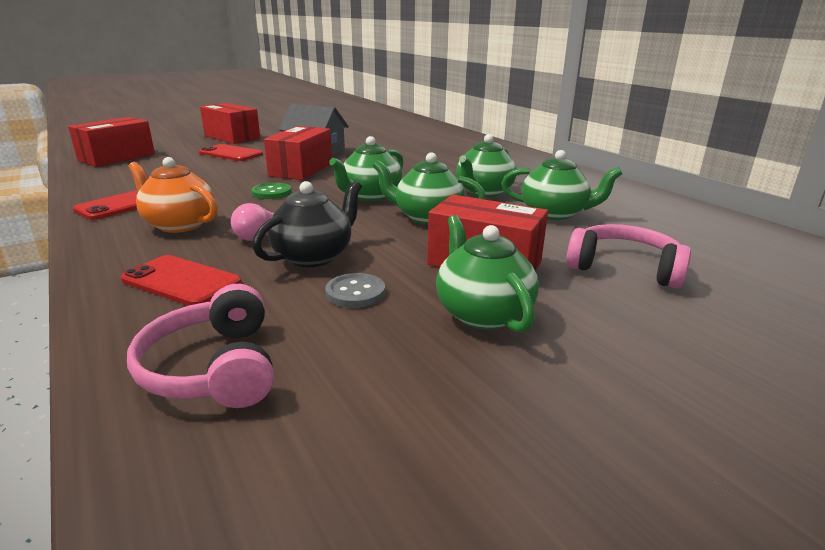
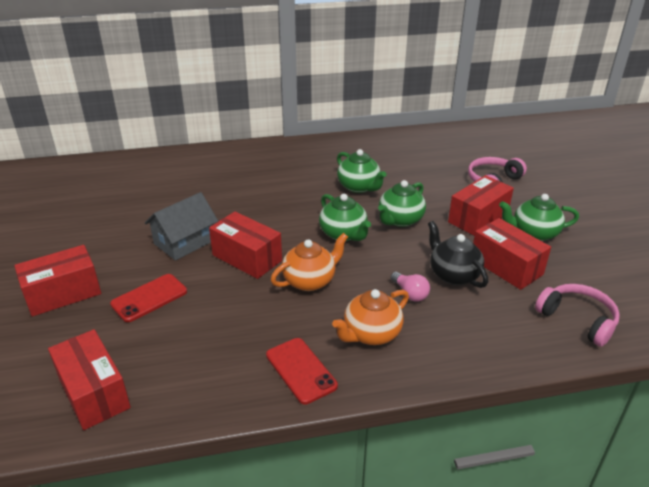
camera: 70 degrees left, 10 degrees up
(181, 281) = (479, 331): red phone -> none
(213, 368) = (577, 319): pink headphones -> pink headphones turned 135 degrees counterclockwise
(272, 192) = (310, 281): green button -> orange teapot
(355, 292) = (506, 266): grey button -> red box
(554, 214) = (411, 175): green teapot -> none

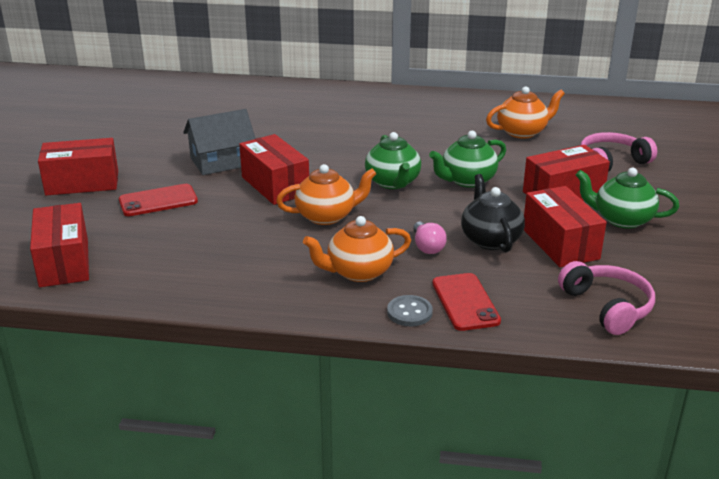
camera: 20 degrees right, 5 degrees down
(301, 370) = (265, 286): red phone -> red phone (465, 302)
(359, 187) = (442, 143): green teapot -> none
(412, 165) = (522, 132): none -> orange teapot
(437, 366) = (409, 312): none -> grey button

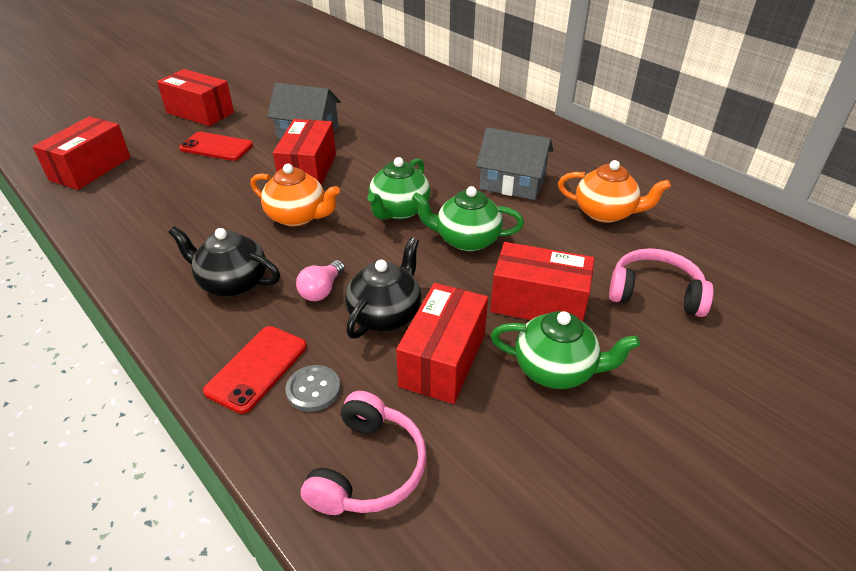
camera: 40 degrees right, 10 degrees up
(358, 272) = (232, 283): orange teapot -> black teapot
(409, 312) = (201, 348): grey button -> grey button (313, 389)
(438, 137) = (512, 183): none -> grey house
(622, 219) = (555, 370): green teapot -> green teapot turned 135 degrees clockwise

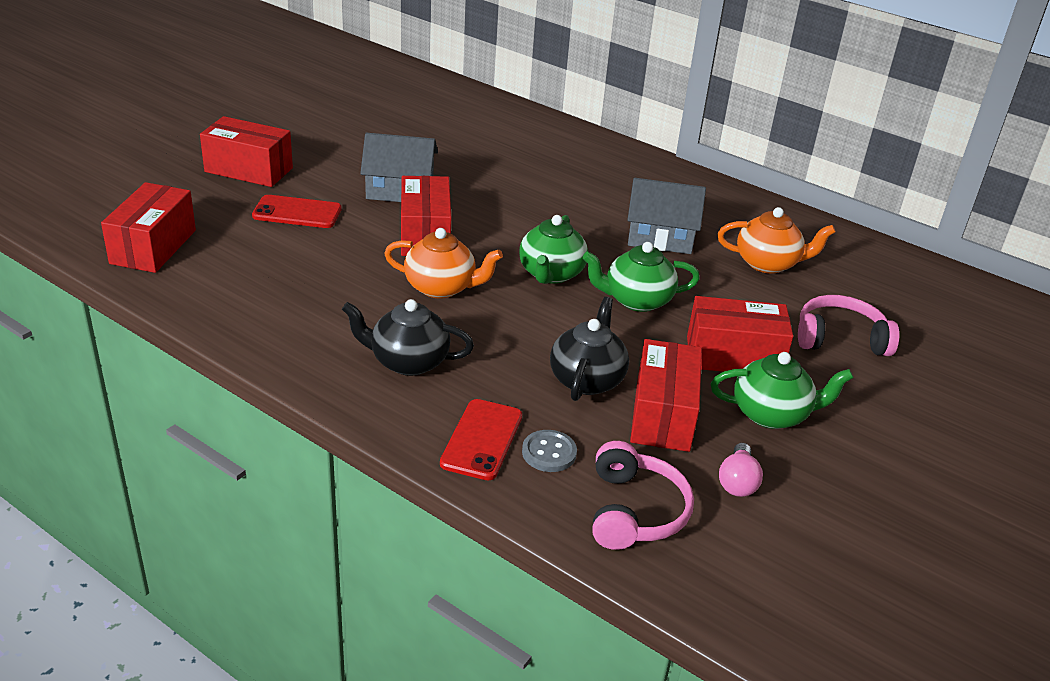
camera: 15 degrees left, 5 degrees down
(321, 290) = (509, 361): pink light bulb -> pink light bulb (737, 482)

